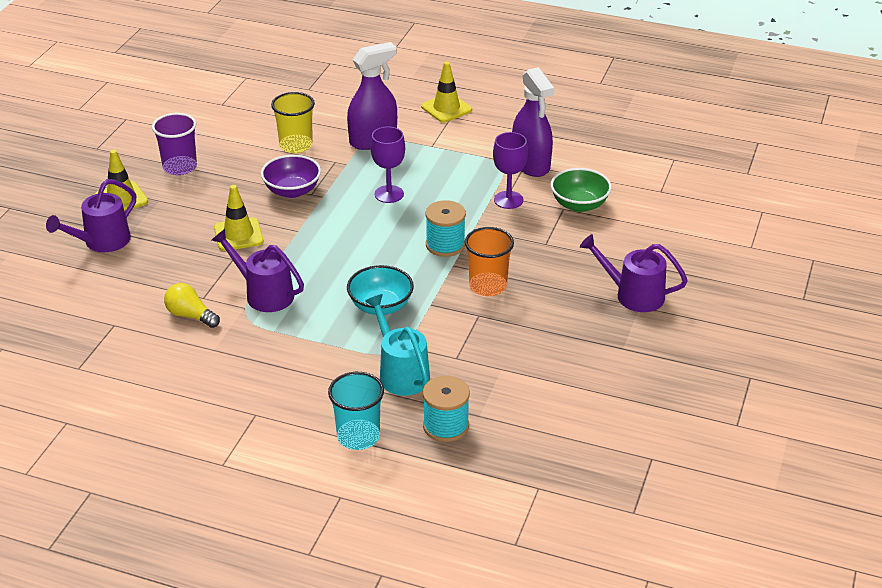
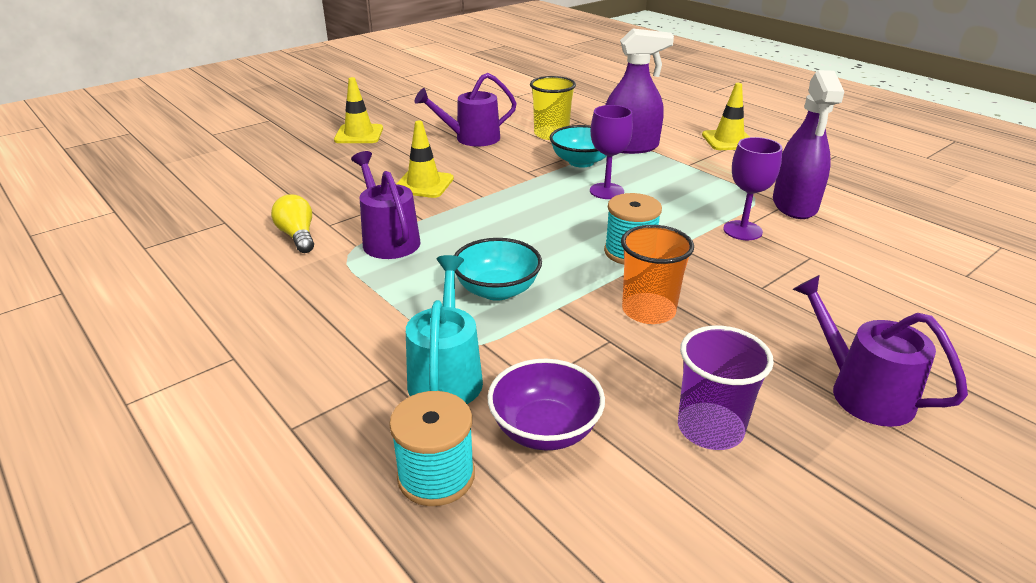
camera: 30 degrees right, 5 degrees down
(102, 242) = (303, 158): purple watering can -> purple watering can (471, 138)
(180, 167) = (433, 126): purple cup -> purple cup (710, 428)
(292, 191) = (511, 165): purple bowl -> purple bowl (545, 429)
(346, 169) = (581, 162): none -> turquoise bowl
(358, 436) = (310, 438): turquoise cup -> none
(579, 205) = (835, 259): green bowl -> none

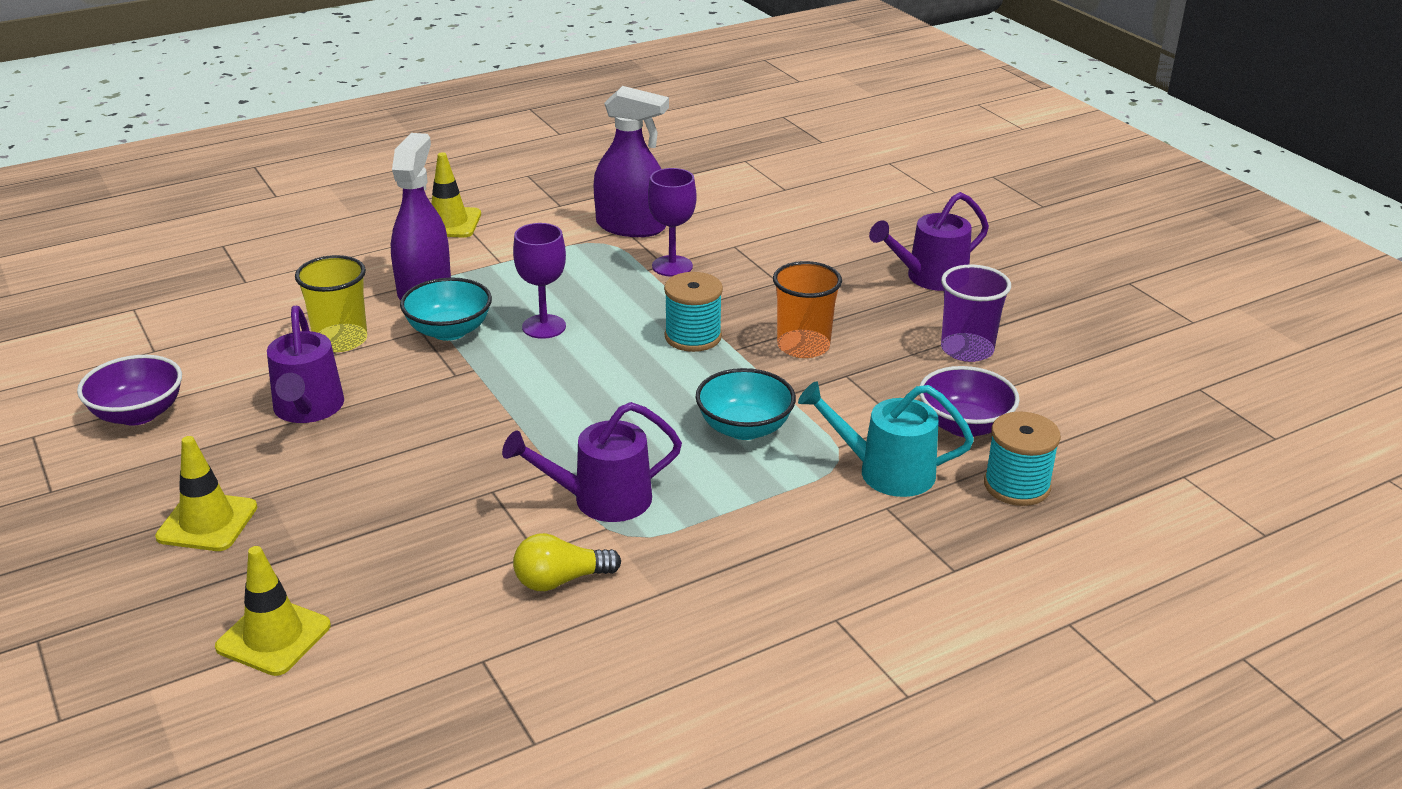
camera: 80 degrees left, 0 degrees up
(423, 184) = (449, 463): yellow traffic cone -> yellow traffic cone (273, 637)
(454, 104) = (138, 414): none -> purple bowl

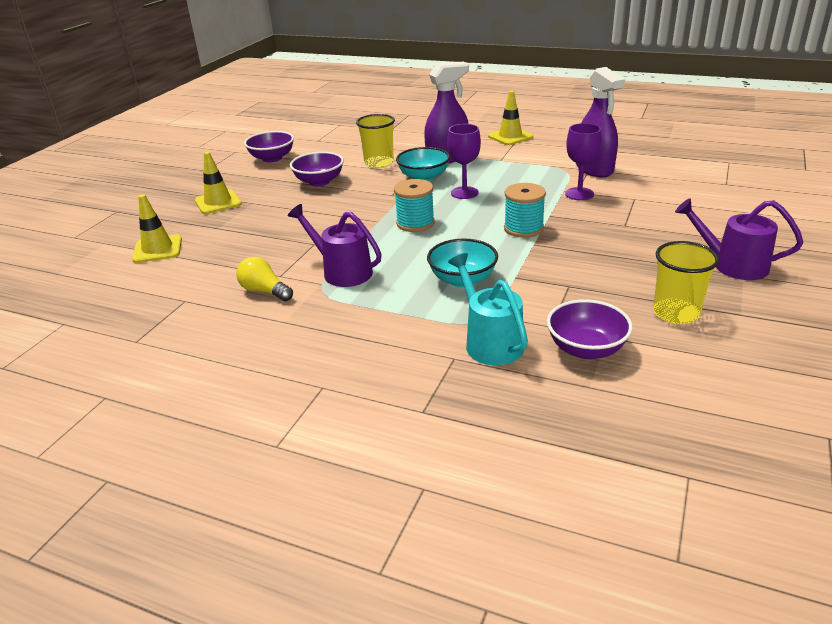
camera: 55 degrees right, 0 degrees up
(308, 409) = (319, 182): purple watering can -> purple bowl
(803, 346) = (573, 260): orange cup -> none
(967, 349) = (676, 313): purple cup -> yellow cup
(1016, 486) = (551, 399): turquoise spool -> turquoise spool (415, 223)

